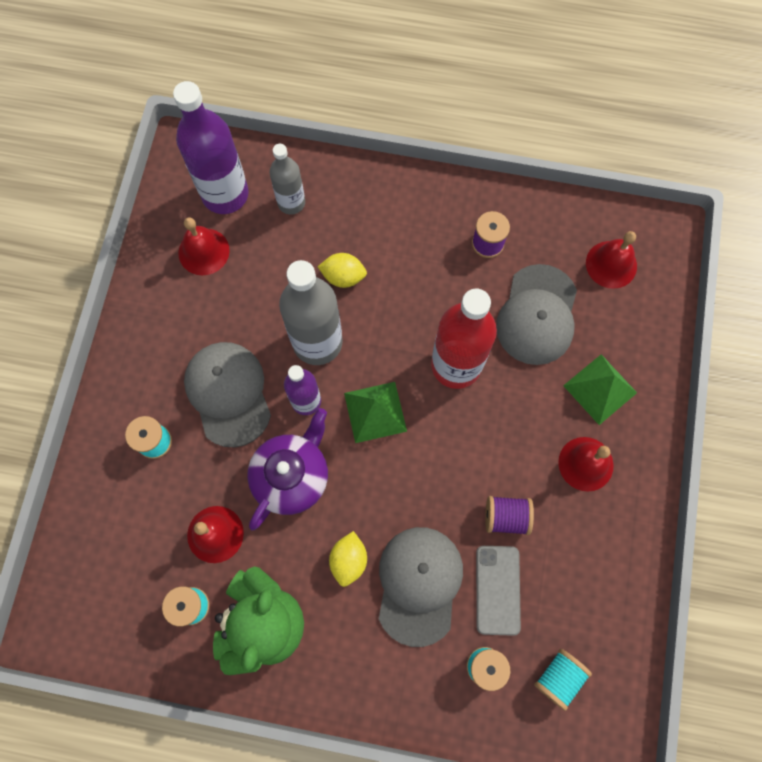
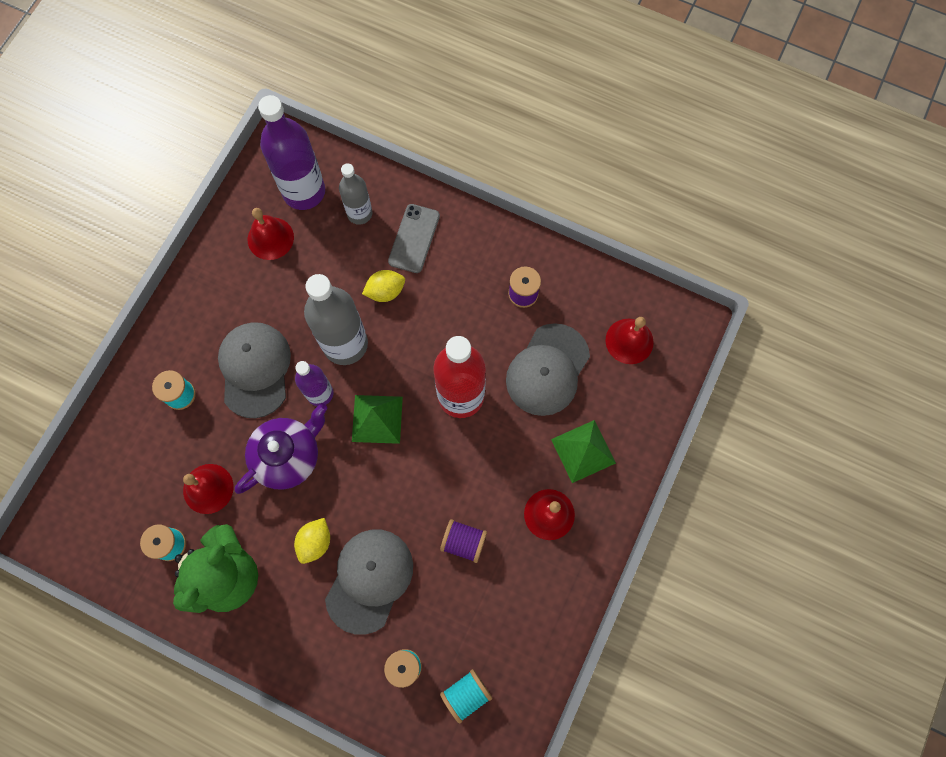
camera: 15 degrees right, 0 degrees up
(343, 277) = (385, 291): yellow lemon -> yellow lemon turned 45 degrees counterclockwise
(498, 589) = (436, 603): grey phone -> grey phone (414, 238)

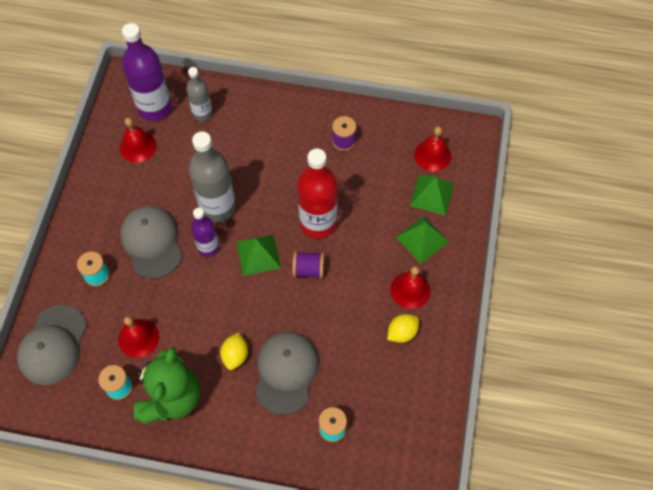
camera: 15 degrees left, 10 degrees down
(288, 456) = (196, 298): purple teapot -> none
(385, 291) = (238, 163): yellow lemon -> yellow lemon (402, 332)
(414, 238) = (249, 122): grey phone -> none
(463, 542) = (351, 326): purple spool -> purple spool (308, 269)
(466, 694) = (386, 436): turquoise spool -> none
(547, 370) = (378, 189): grey cap -> grey cap (53, 345)
(612, 394) = (432, 195): none -> green pyramid

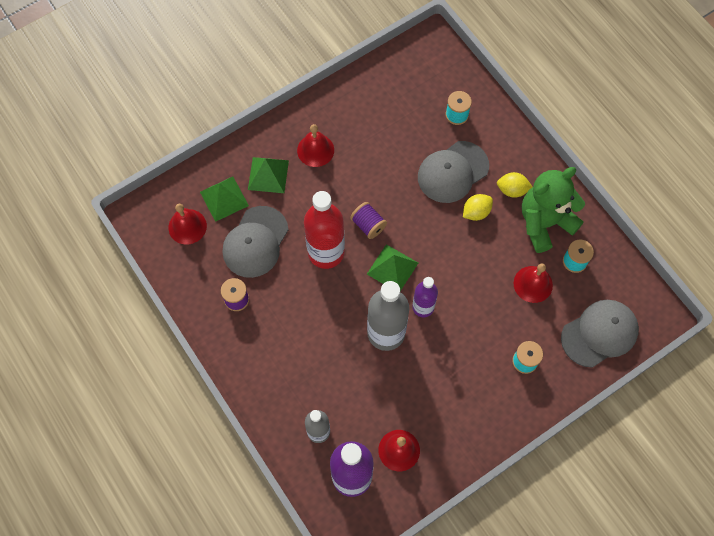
camera: 135 degrees left, 5 degrees up
(152, 242) = (461, 350): grey cap -> grey cap (255, 242)
(402, 332) = (352, 129): yellow lemon -> yellow lemon (512, 190)

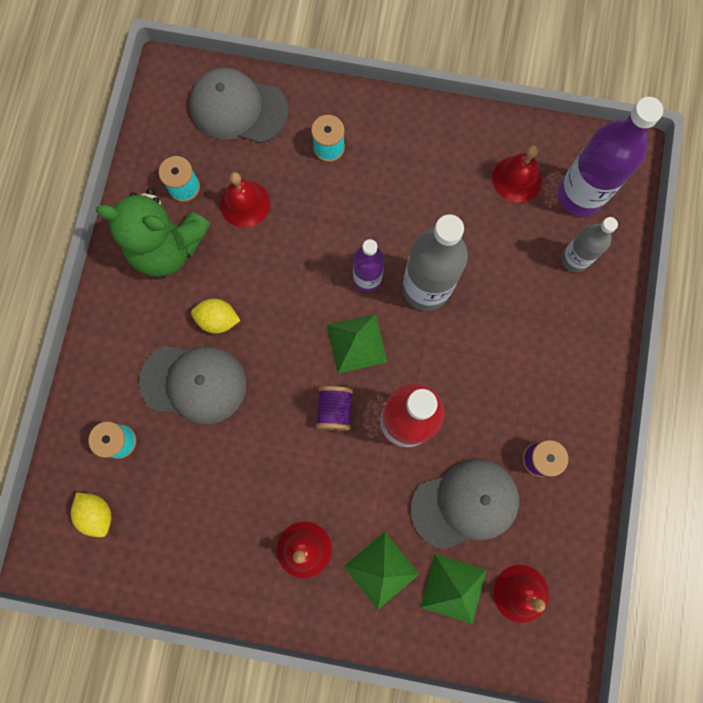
camera: 135 degrees left, 10 degrees up
(512, 190) = (159, 307): yellow lemon -> yellow lemon (97, 513)

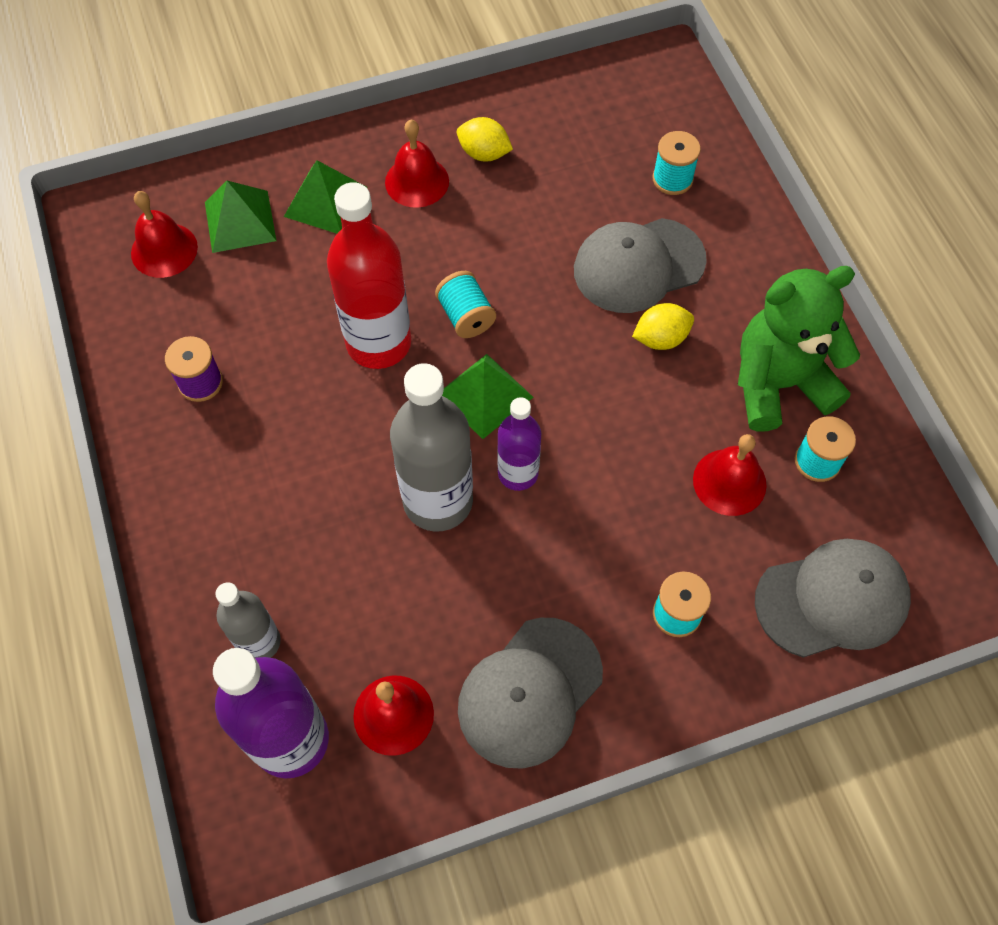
camera: 150 degrees right, 15 degrees down
(97, 513) = (644, 114): yellow lemon -> yellow lemon (484, 153)
(335, 410) = (466, 316): purple spool -> turquoise spool
(465, 503) = (266, 299): grey cap -> grey cap (529, 692)

